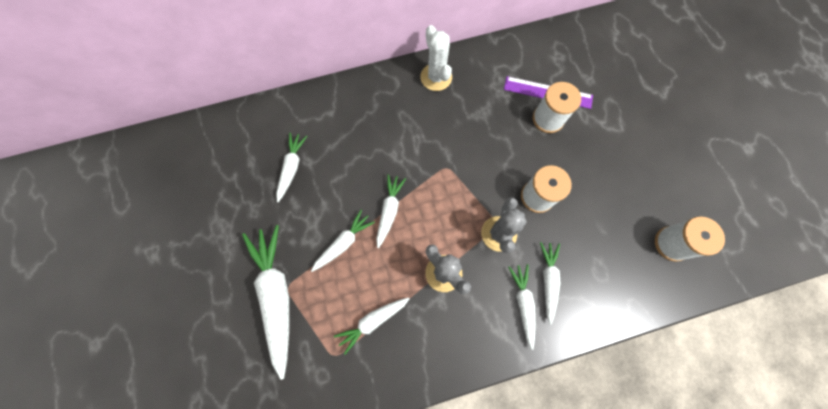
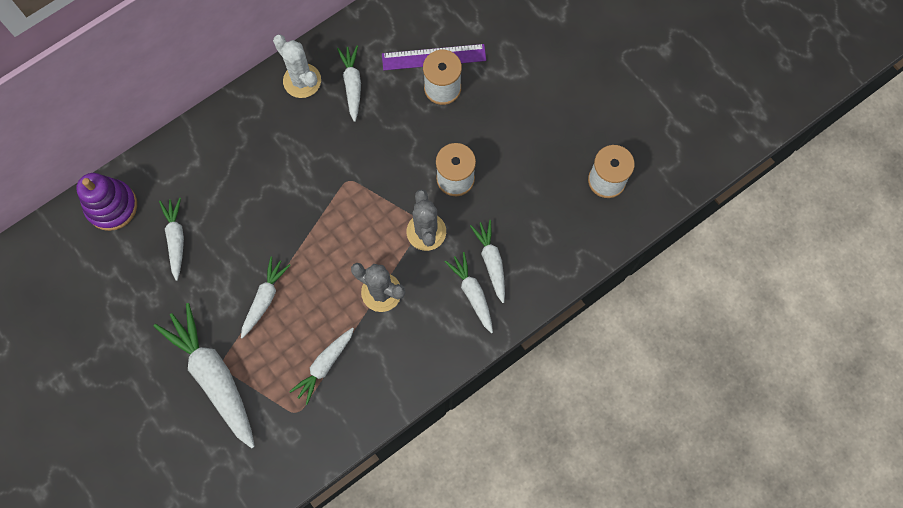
camera: 20 degrees left, 0 degrees up
(253, 125) = (112, 206): none -> purple stacking toy
(389, 211) = (302, 248): white carrot -> white carrot (352, 85)

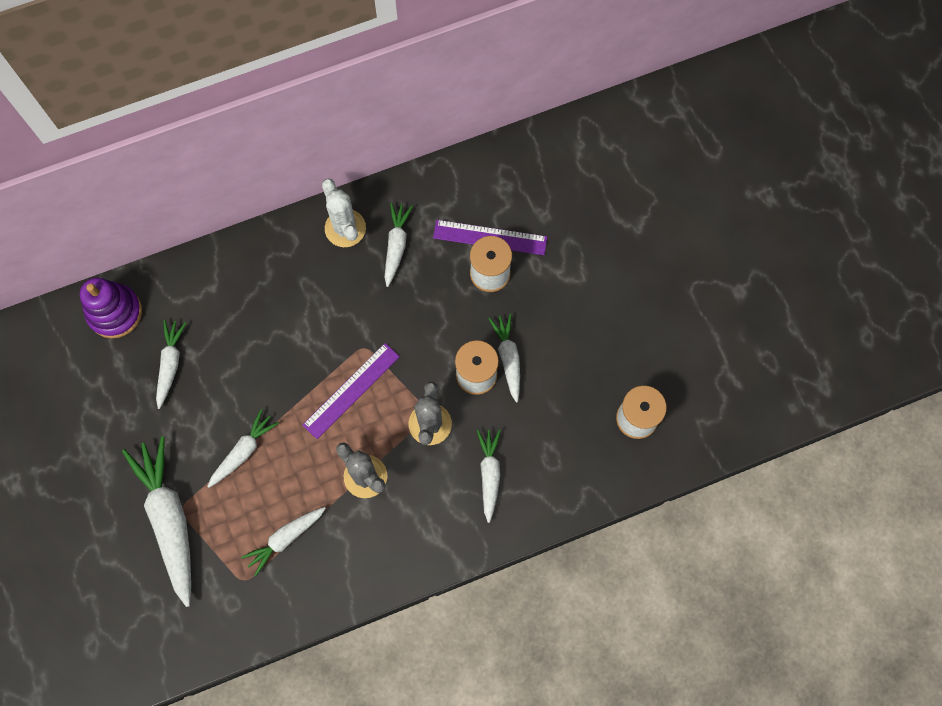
camera: 15 degrees right, 0 degrees up
(347, 220) = (351, 390): none -> purple ruler
(472, 293) = (460, 503): white carrot -> white carrot (508, 358)

